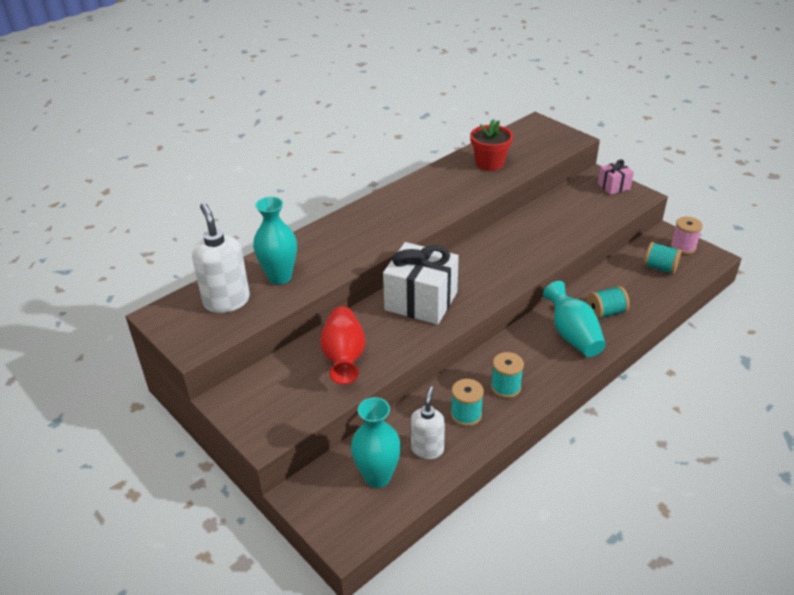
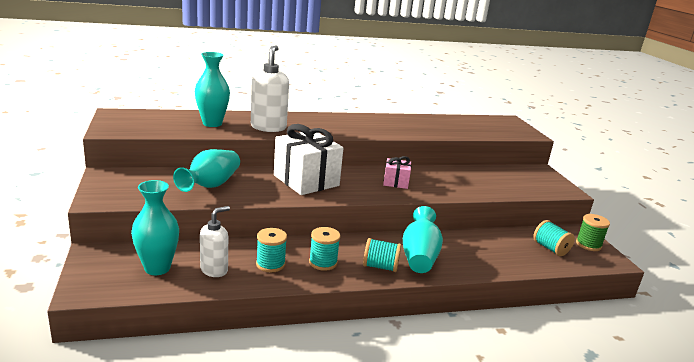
camera: 25 degrees right, 15 degrees down
(226, 301) = (162, 121): white soap dispenser -> white soap dispenser (268, 127)
(344, 357) = (210, 185): red vase -> turquoise vase
(489, 163) = (442, 125): red flower pot -> none
(606, 312) = (466, 255): turquoise spool -> turquoise spool (380, 266)
(613, 186) = (548, 179): pink gift -> pink gift (395, 182)
(683, 247) = (588, 244): pink spool -> green spool

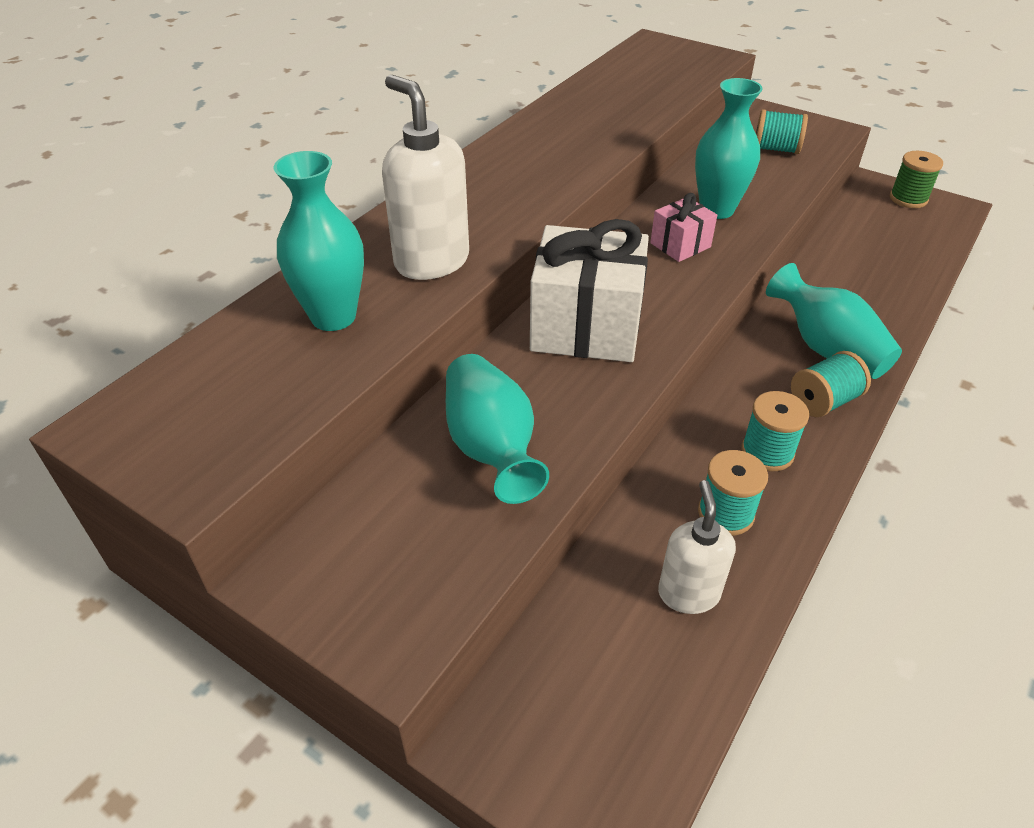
camera: 40 degrees left, 20 degrees up
(157, 268) = (621, 670): turquoise vase -> turquoise vase (717, 210)
(550, 248) = (894, 231): turquoise spool -> turquoise spool (776, 149)

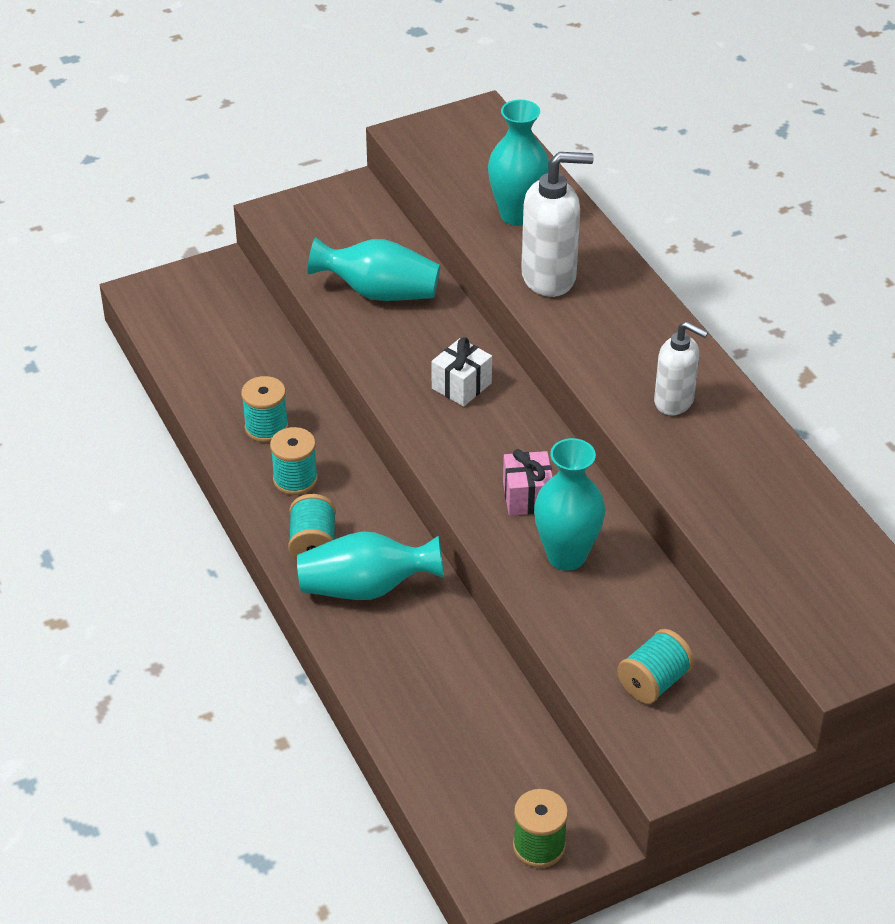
camera: 120 degrees right, 0 degrees up
(586, 327) = (461, 386): white gift -> white gift, size x0.50
(688, 593) = (229, 380): white soap dispenser -> white soap dispenser (674, 401)

